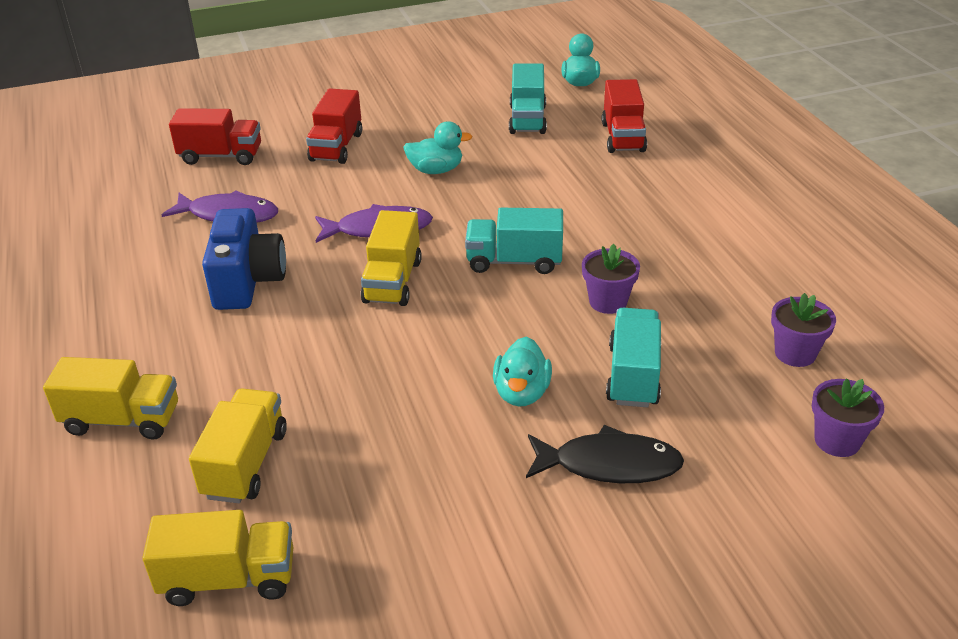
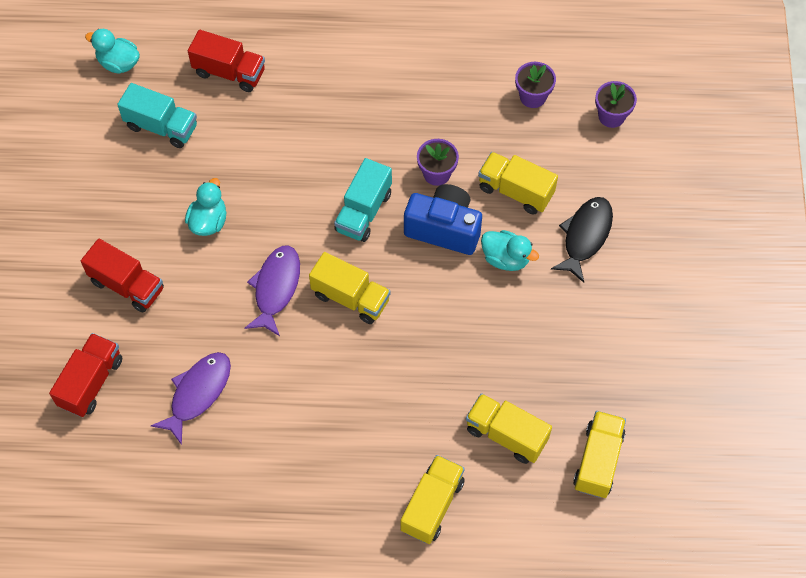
camera: 70 degrees left, 25 degrees up
(248, 282) = (304, 396): blue camera -> blue camera (444, 229)
(633, 375) = (515, 191): turquoise truck -> yellow truck

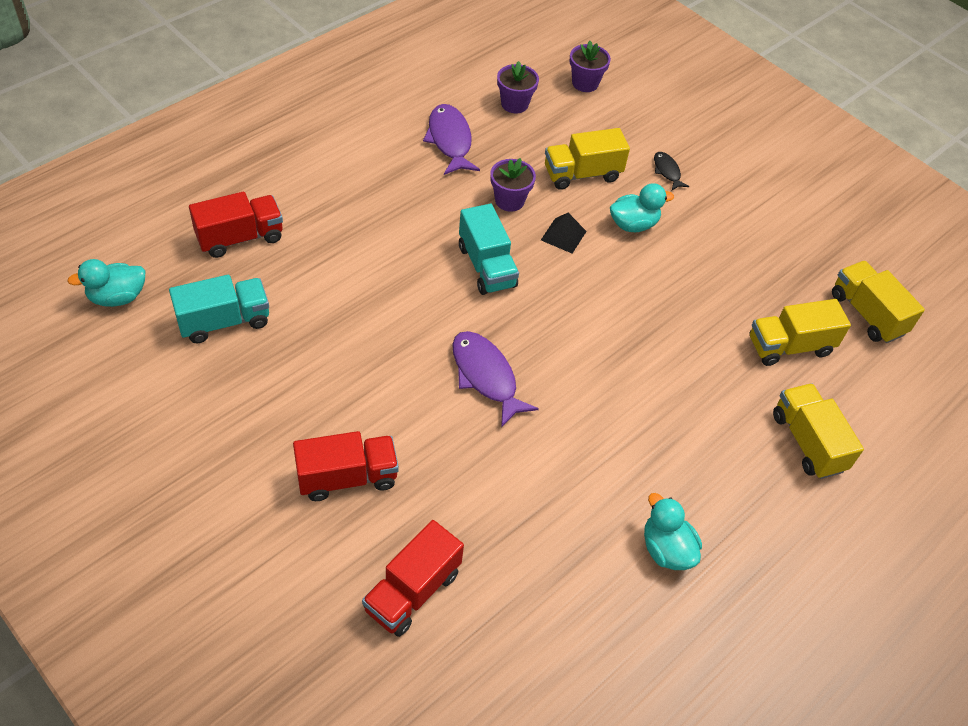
camera: 50 degrees left, 10 degrees down
(91, 382) = (412, 591): red truck -> red truck turned 120 degrees counterclockwise
(198, 393) = (523, 516): purple fish -> purple fish (450, 140)
(208, 221) = (362, 367): turquoise duck -> turquoise duck (666, 549)
(350, 298) = (555, 337): yellow truck -> none
(444, 229) = (563, 235): blue camera -> black pyramid
(585, 236) = (667, 171): black fish -> black fish, size x0.54

